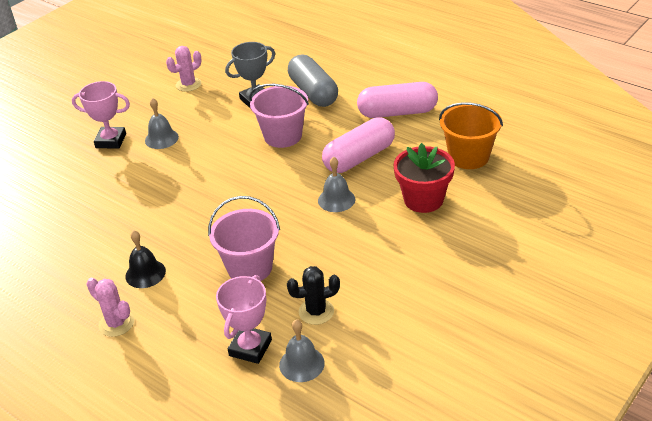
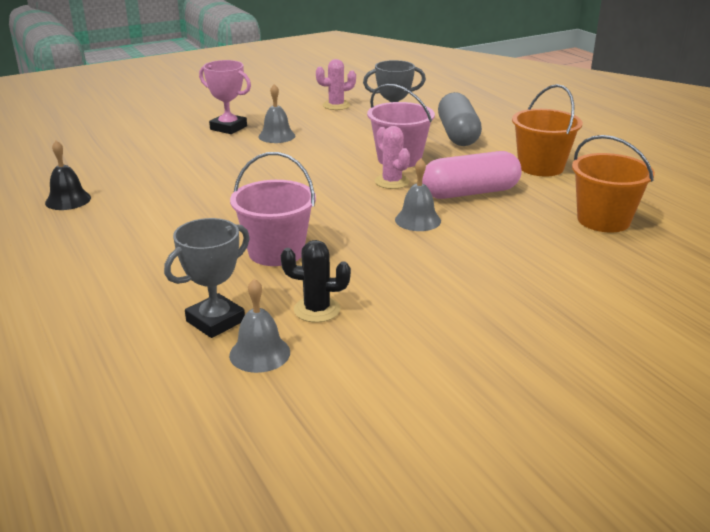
camera: 20 degrees right, 10 degrees down
(116, 323) = (101, 260): pink cactus -> pink cactus (392, 182)
(145, 273) = (167, 229): black bell -> black bell (68, 200)
(250, 348) = (215, 321): pink trophy -> grey trophy
(397, 112) = (541, 167): pink capsule -> orange bucket
(423, 200) = (521, 244): red flower pot -> none

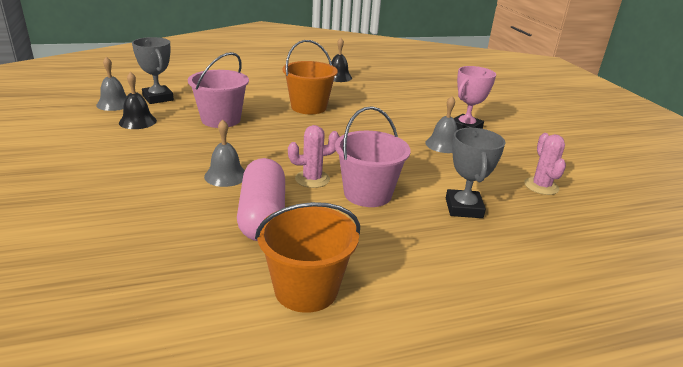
camera: 100 degrees right, 0 degrees up
(317, 310) = (137, 121): black cactus -> black bell
(457, 134) = (438, 250): grey capsule -> none
(603, 220) = (131, 287): orange bucket -> orange bucket (308, 107)

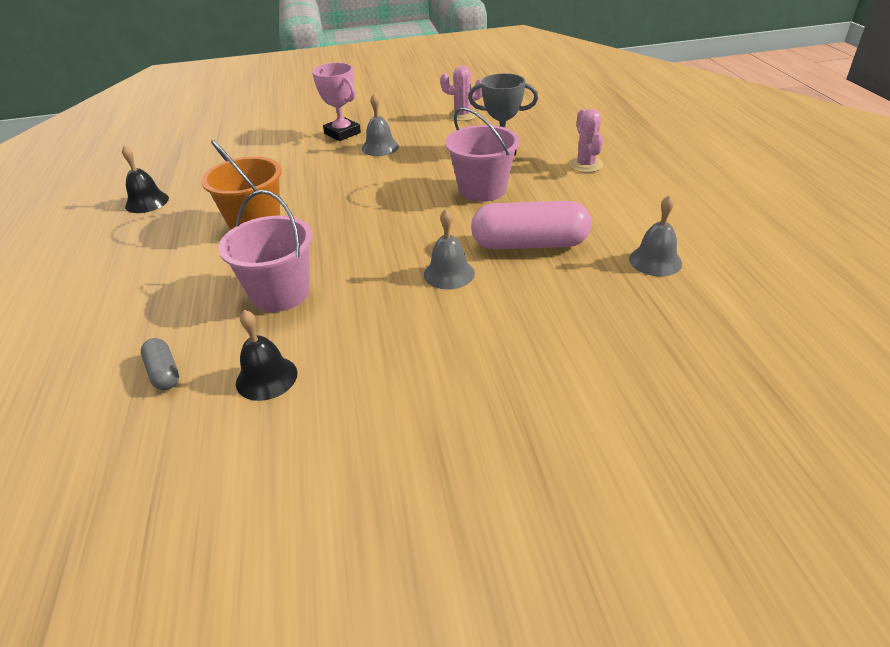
camera: 80 degrees left, 10 degrees up
(114, 104) = (173, 425): grey bell -> grey bell (655, 261)
(158, 98) = (164, 373): grey trophy -> grey capsule
(306, 289) = (633, 218): orange bucket -> none
(312, 179) = (455, 218): pink cactus -> pink cactus (585, 165)

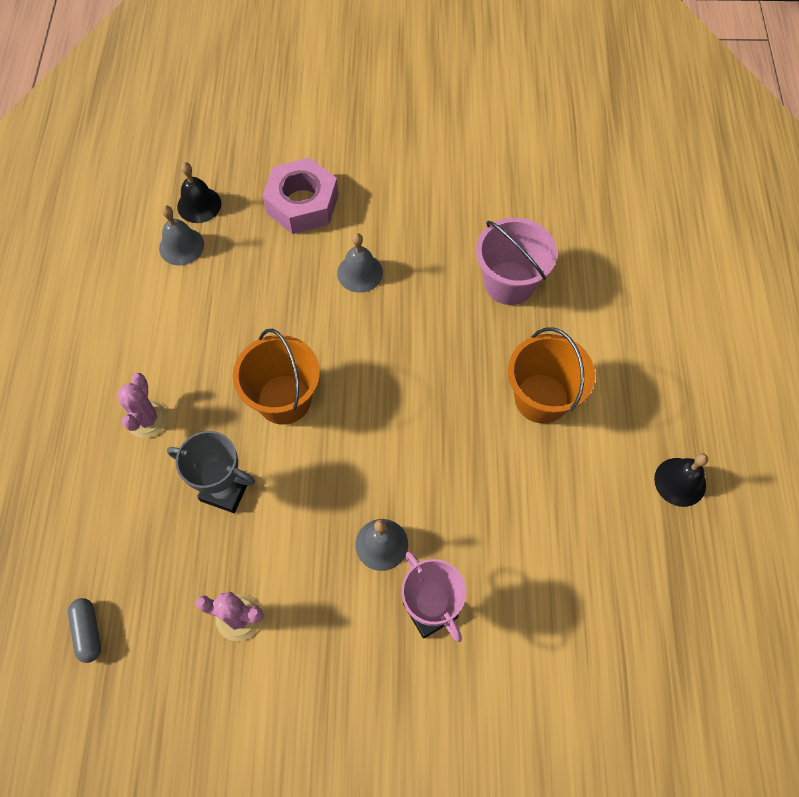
camera: 170 degrees left, 25 degrees up
(164, 373) = (591, 219): grey capsule -> grey capsule (88, 632)
(266, 378) = (515, 198): black bell -> black bell (199, 205)
(482, 189) = (284, 399): pink bucket -> orange bucket
(529, 244) = (275, 294): pink capsule -> none
(546, 321) = (302, 203): none -> pink nut

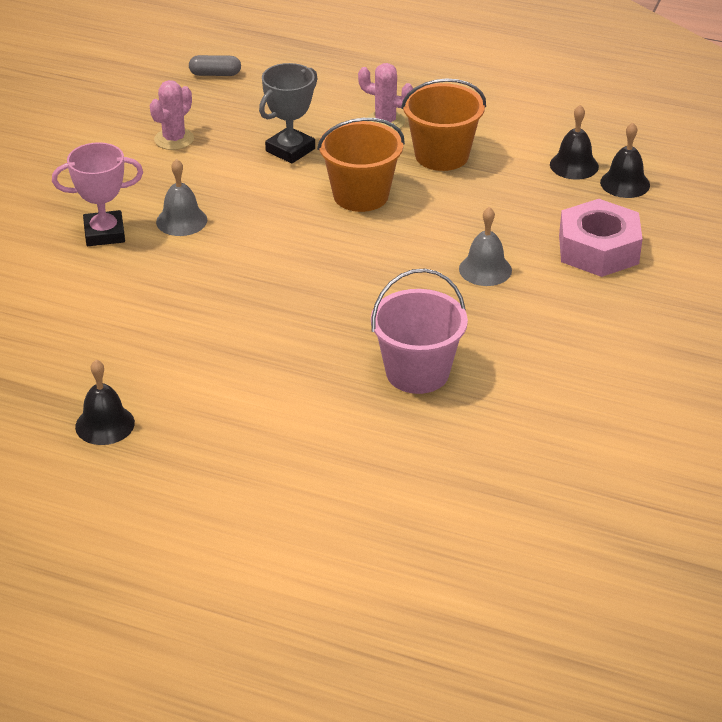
camera: 110 degrees right, 25 degrees down
(181, 246) = (574, 165): grey bell -> black bell
(541, 398) = (261, 355): orange bucket -> orange bucket (441, 155)

